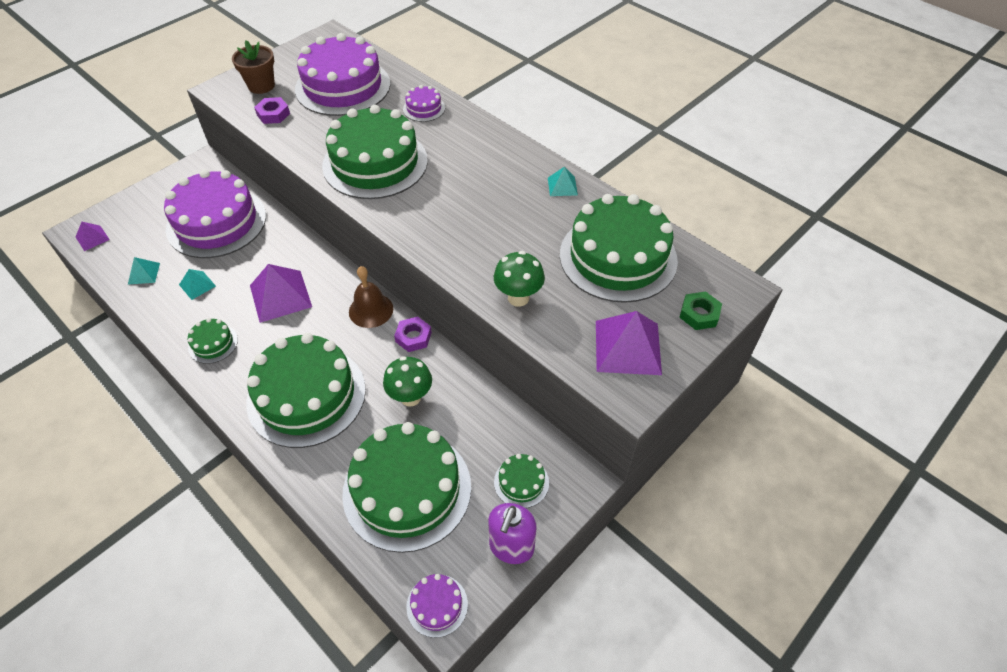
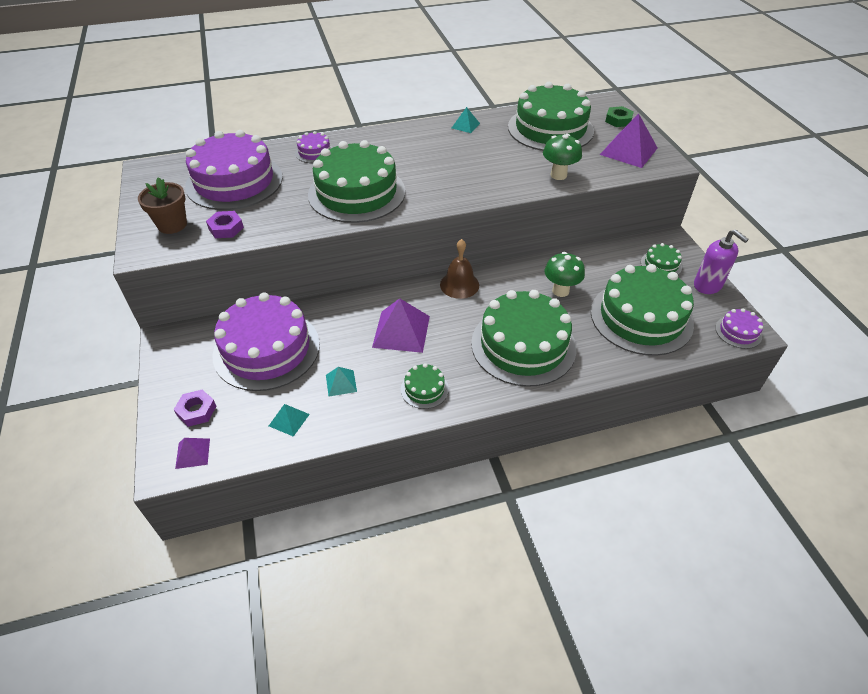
camera: 60 degrees left, 5 degrees down
(413, 337) = (504, 272): purple nut -> purple nut (196, 411)

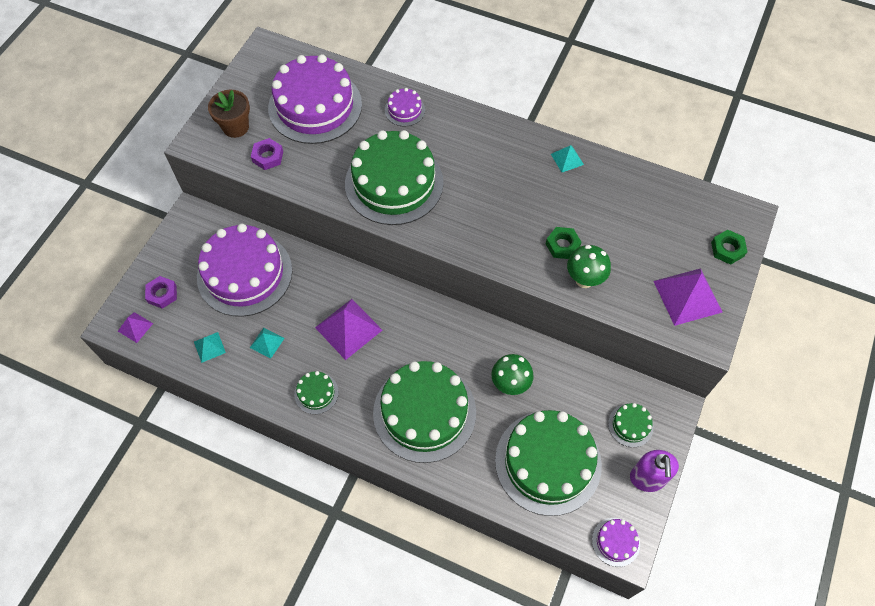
camera: 40 degrees right, 15 degrees up
(459, 285) = (435, 316): brown bell -> none
(521, 166) = (562, 245): none -> green nut
(550, 129) = (643, 216): green cake -> none

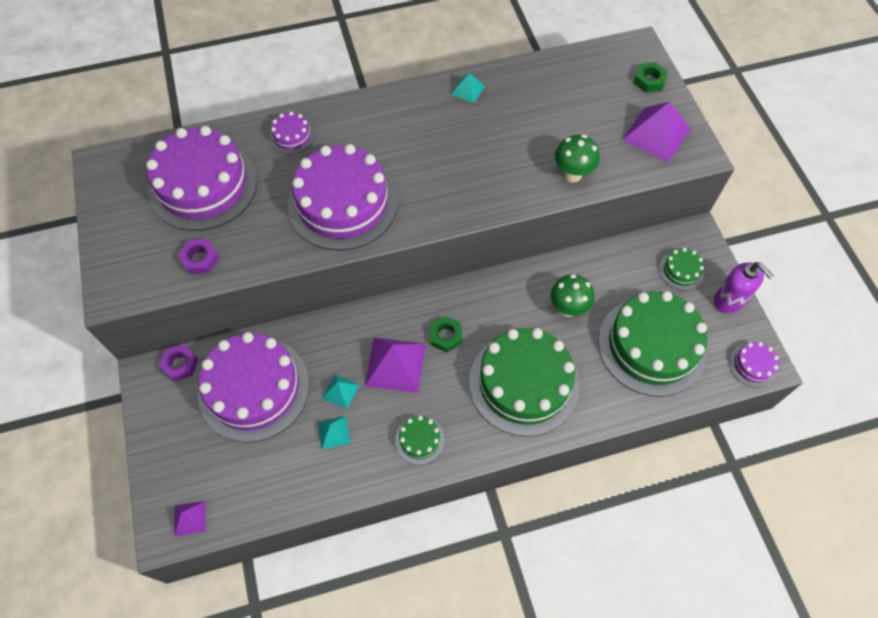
camera: 40 degrees left, 0 degrees up
(162, 294) = (188, 467): purple nut -> purple nut (180, 364)
(209, 347) = (282, 478): turquoise pyramid -> turquoise pyramid (340, 391)
(235, 127) = (140, 254): brown flower pot -> none
(394, 183) = (343, 203): green cake -> purple cake
(562, 245) = (530, 159): green nut -> green nut (445, 336)

